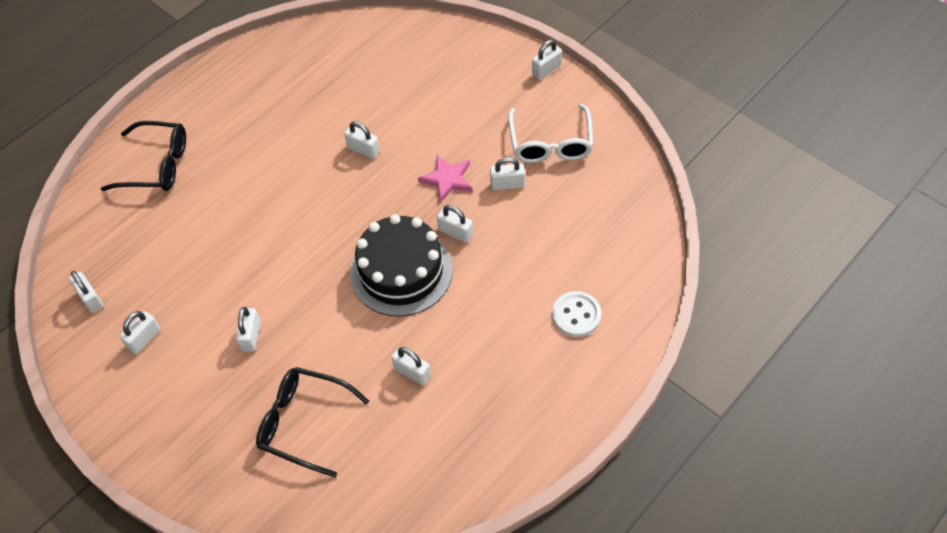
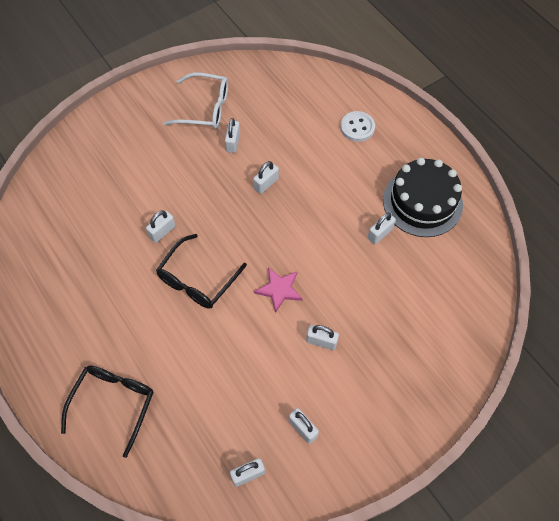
camera: 80 degrees left, 5 degrees up
(304, 423) = (407, 312): black glasses -> black glasses (197, 280)
(401, 271) = (290, 225): black cake -> black cake (422, 202)
(447, 179) = (214, 179): pink star -> pink star (279, 290)
(546, 70) = (132, 94): white padlock -> none

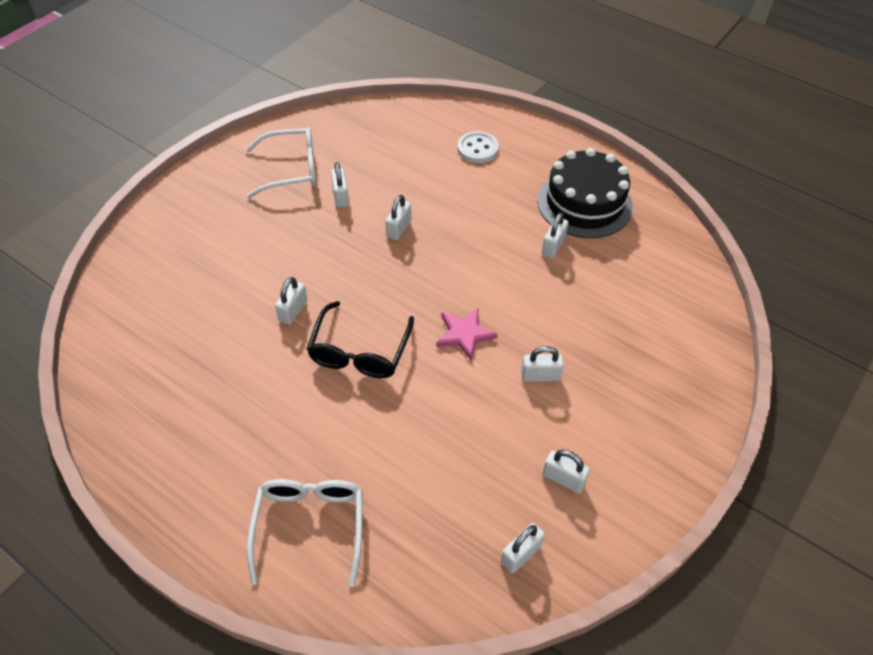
camera: 20 degrees left, 10 degrees down
(113, 404) = (310, 526): black glasses -> white glasses

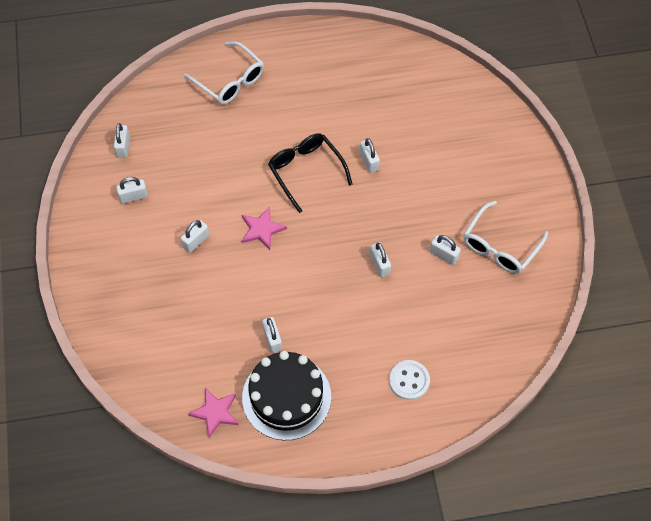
camera: 135 degrees right, 10 degrees up
(655, 234) = (215, 412): none -> pink star

